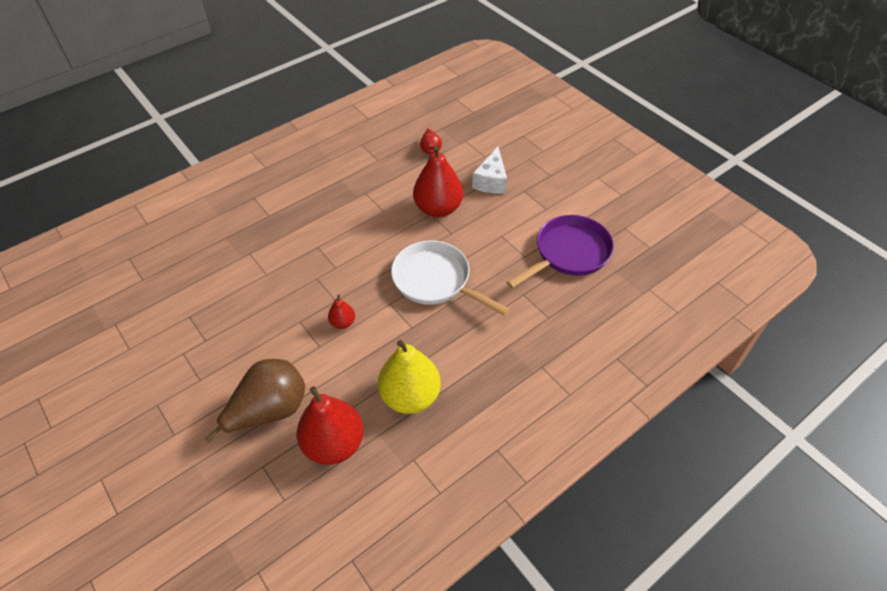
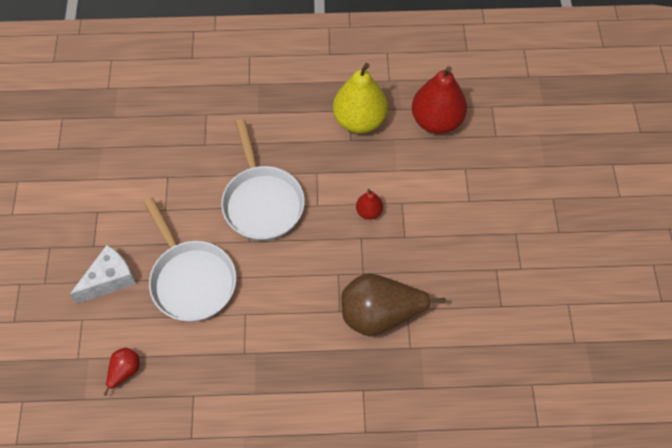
camera: 145 degrees left, 10 degrees up
(270, 411) = (470, 172): brown pear -> brown pear (380, 315)
(438, 209) = (191, 279): red pear -> white pan
(569, 253) = (130, 155): purple pan -> none

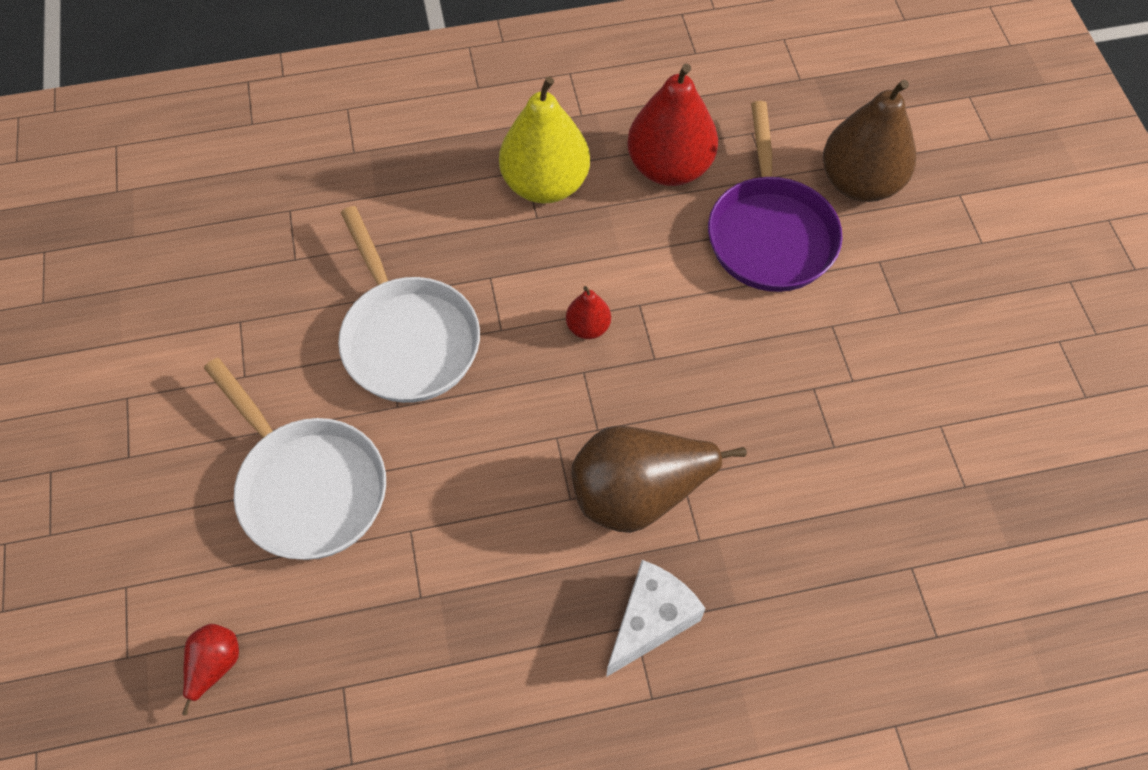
camera: 10 degrees left, 0 degrees up
(109, 279) = (165, 509): white cheese -> white cheese (650, 620)
(489, 171) = (770, 233): none -> purple pan
(551, 148) = (859, 183): none -> brown pear

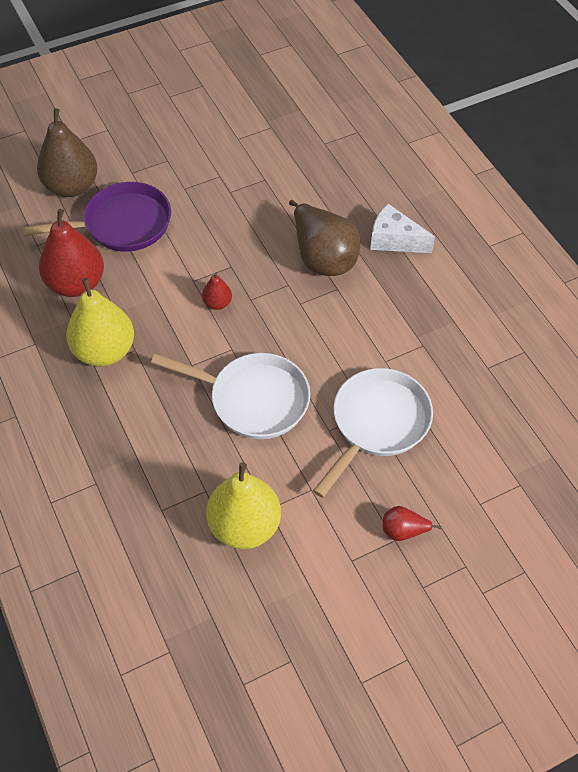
camera: 105 degrees left, 5 degrees down
(215, 665) = (504, 435): red pear -> red pear (403, 531)
(228, 290) = (244, 526): none -> yellow pear
(407, 338) = (253, 399): white pan -> white pan turned 60 degrees clockwise

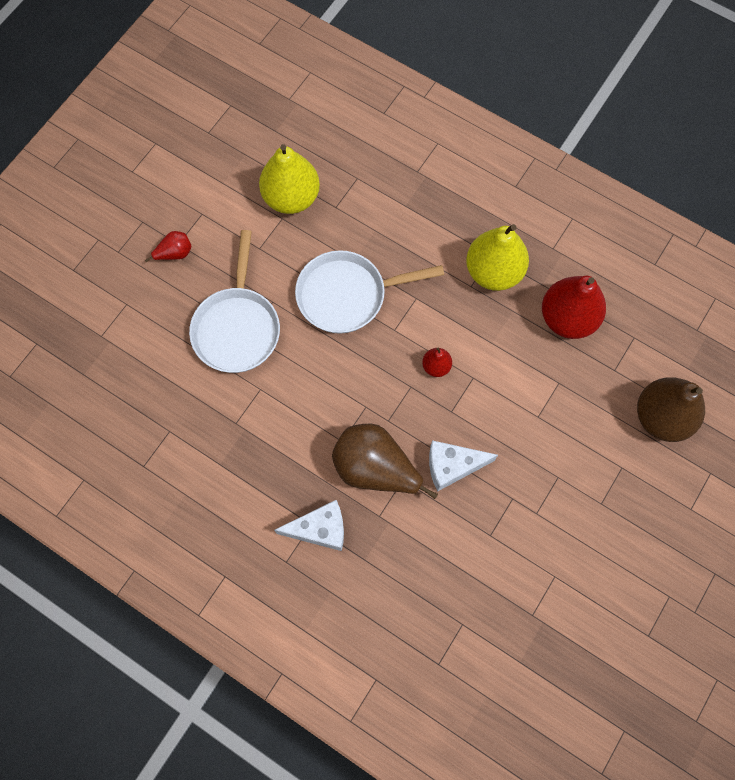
camera: 150 degrees right, 15 degrees up
(122, 224) = (580, 401): purple pan -> none
(259, 231) = (452, 466): none -> white cheese

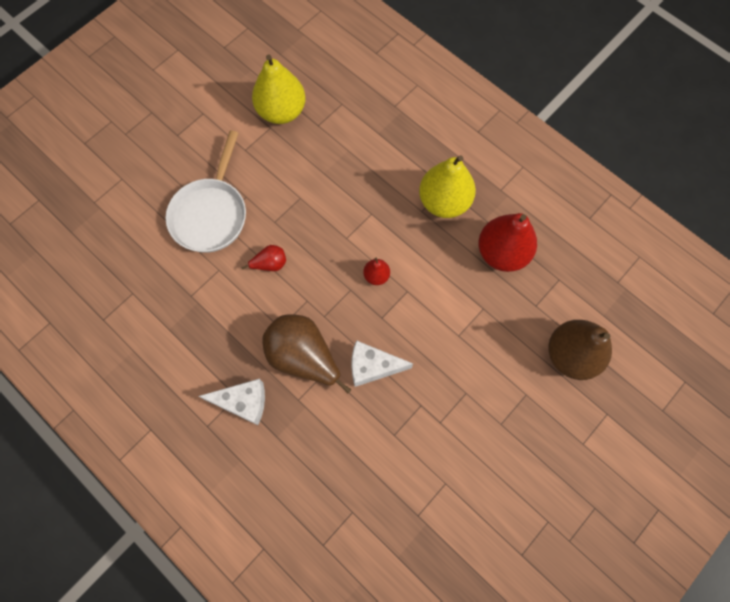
camera: 10 degrees right, 0 degrees up
(175, 253) = (172, 143): red pear -> red pear (270, 264)
(347, 295) = (311, 201): white pan -> none

